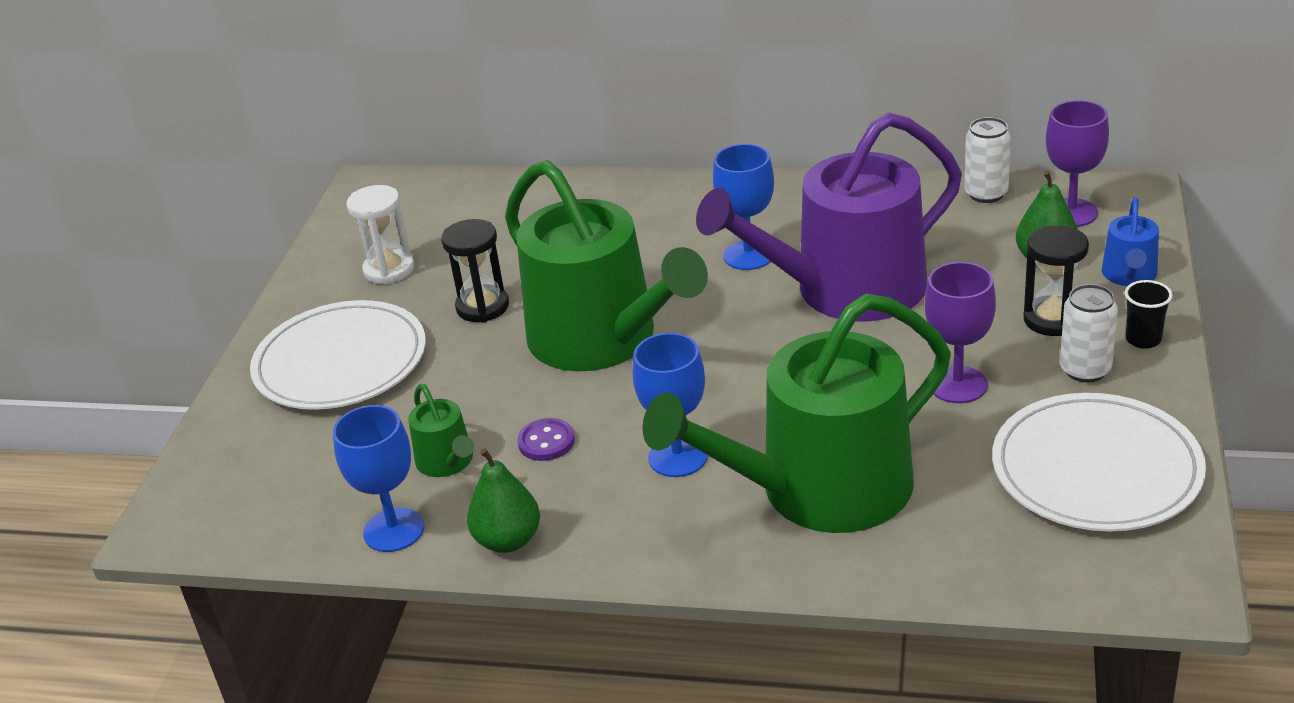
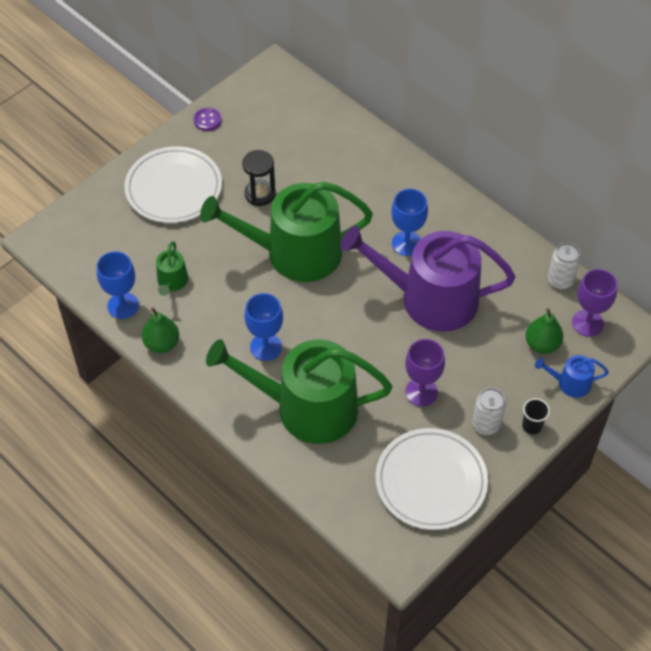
camera: 30 degrees right, 20 degrees up
(389, 270) = (238, 139): white hourglass -> none
(546, 442) = (220, 299): purple button -> purple button (207, 120)
(602, 339) = (294, 253): green watering can -> green watering can turned 90 degrees clockwise
(1052, 319) = (504, 384): black hourglass -> none
(1129, 275) = (570, 383): blue watering can -> blue watering can turned 45 degrees clockwise

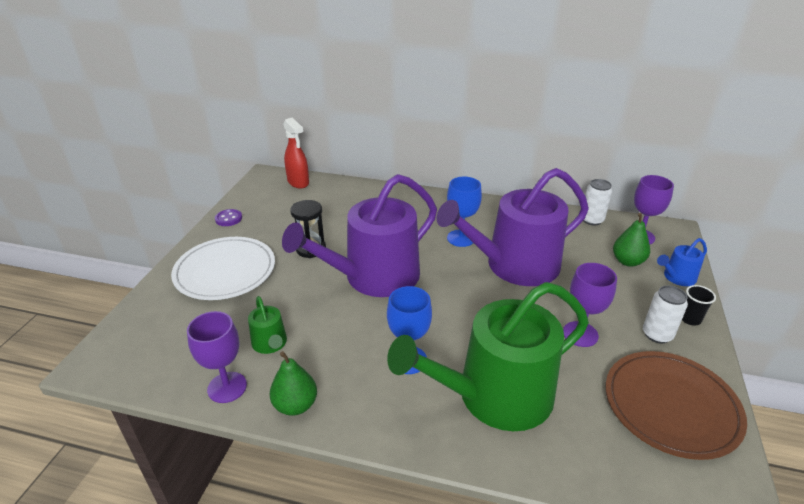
camera: 30 degrees left, 20 degrees down
(123, 305) = (227, 387): blue goblet -> purple goblet
(294, 253) = (374, 277): green watering can -> purple watering can
(301, 94) = (298, 182): none -> red spray bottle
(431, 481) = (671, 406): white plate -> brown plate

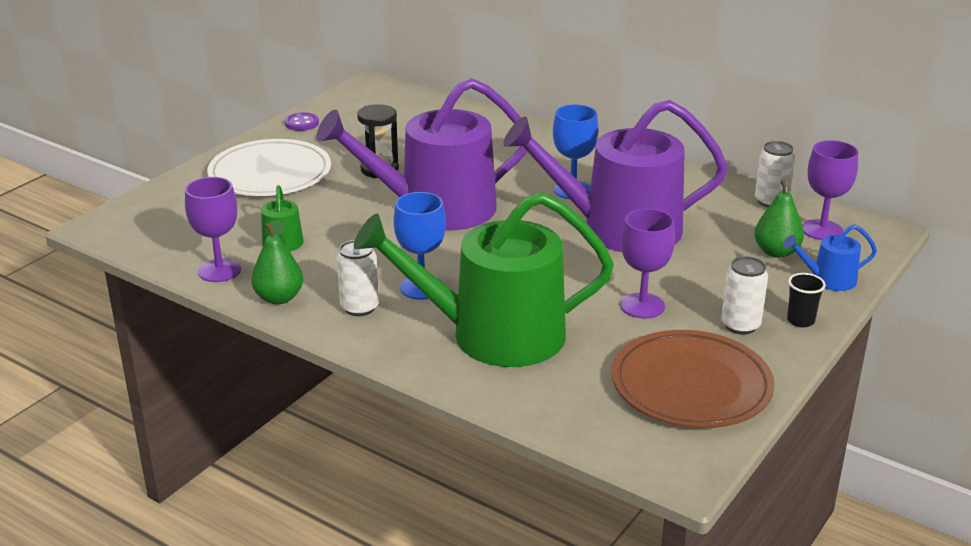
camera: 20 degrees right, 5 degrees down
(298, 182) = (408, 98): red spray bottle -> none
(370, 396) = (359, 307): none -> white can

